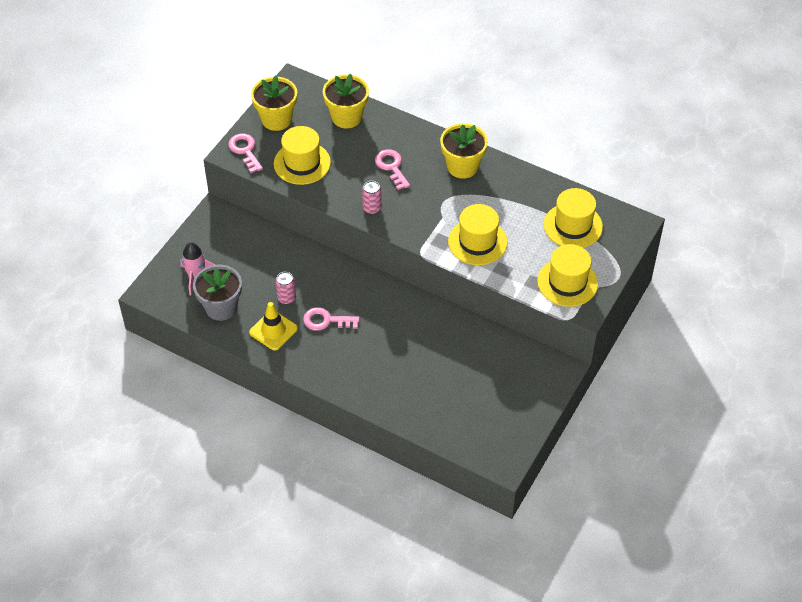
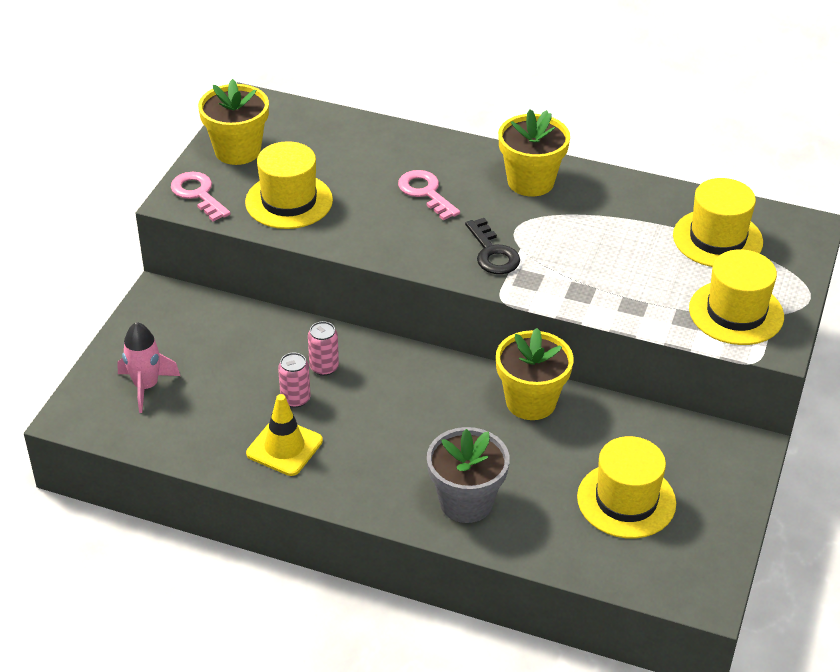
camera: 10 degrees left, 10 degrees down
(221, 307) = (193, 424): grey flower pot -> grey flower pot (466, 502)
(326, 321) = (365, 423): pink key -> none
(346, 117) = (342, 138): yellow flower pot -> yellow flower pot (530, 402)
(372, 208) = (410, 248): pink can -> pink can (324, 367)
(424, 218) = (493, 253): none -> black key
(477, 242) = (583, 274): yellow hat -> yellow hat (626, 500)

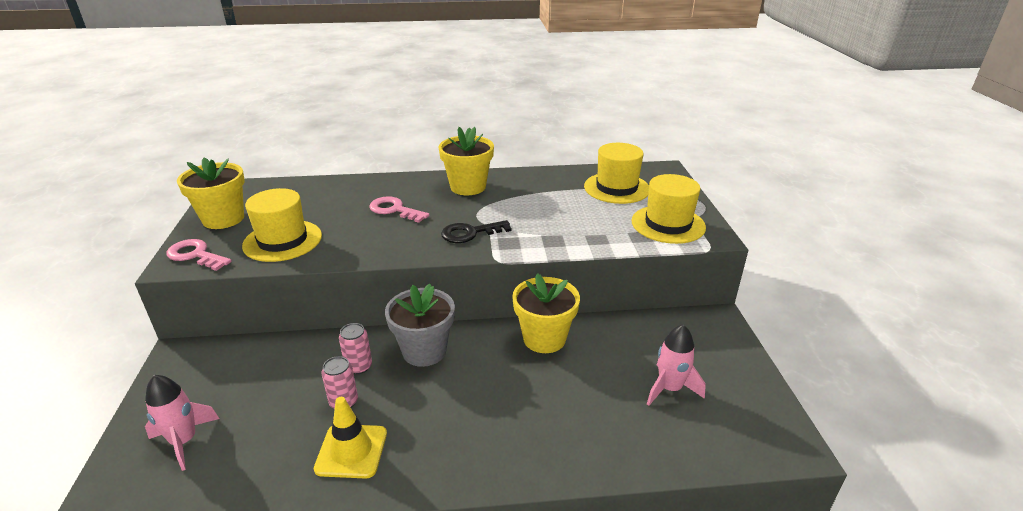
camera: 25 degrees left, 10 degrees down
(466, 502) = (546, 440): grey flower pot -> grey flower pot (424, 351)
(493, 253) = (470, 233): black key -> black key turned 120 degrees clockwise
(626, 500) = (669, 388): yellow hat -> pink rocket

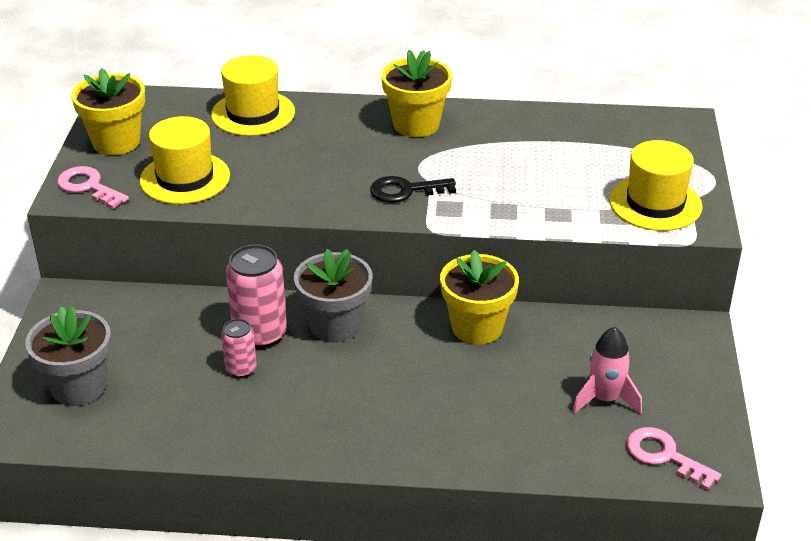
camera: 10 degrees right, 5 degrees up
(184, 441) = (78, 387): pink rocket -> grey flower pot
(351, 451) = (246, 417): yellow traffic cone -> none
(359, 366) = (260, 334): pink can -> pink can, size x1.78
(394, 210) = (319, 149): pink key -> pink key (664, 456)
(616, 188) = (609, 144): yellow hat -> yellow hat (253, 113)

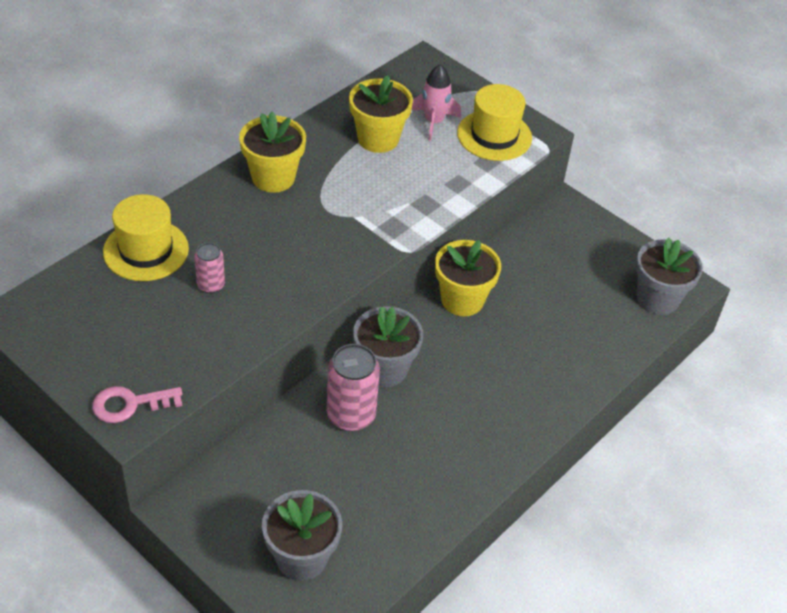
camera: 55 degrees left, 10 degrees up
(116, 142) = (83, 352): yellow flower pot -> yellow flower pot (378, 139)
(185, 178) = (189, 340): yellow hat -> none
(241, 369) = (379, 448): pink can -> pink can (211, 285)
(405, 191) = (348, 234): black key -> none
(605, 399) = (587, 289): pink rocket -> pink rocket (433, 122)
(664, 456) = (657, 299): pink key -> grey flower pot

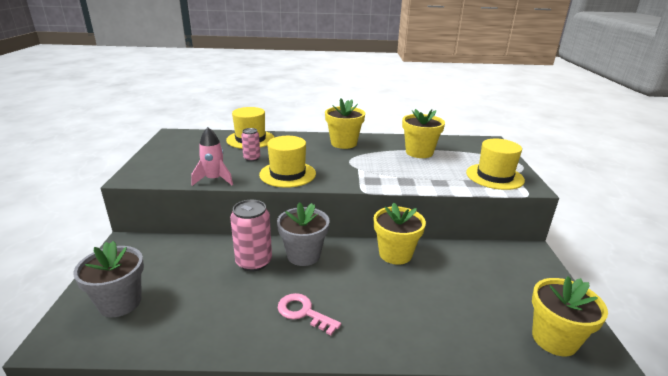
camera: 50 degrees right, 20 degrees down
(130, 404) = (145, 173): pink key -> pink key (303, 312)
(295, 281) = (287, 174): none -> yellow hat
(433, 122) = (462, 159): pink rocket -> pink rocket (214, 180)
(657, 299) = (554, 339): grey flower pot -> yellow flower pot

